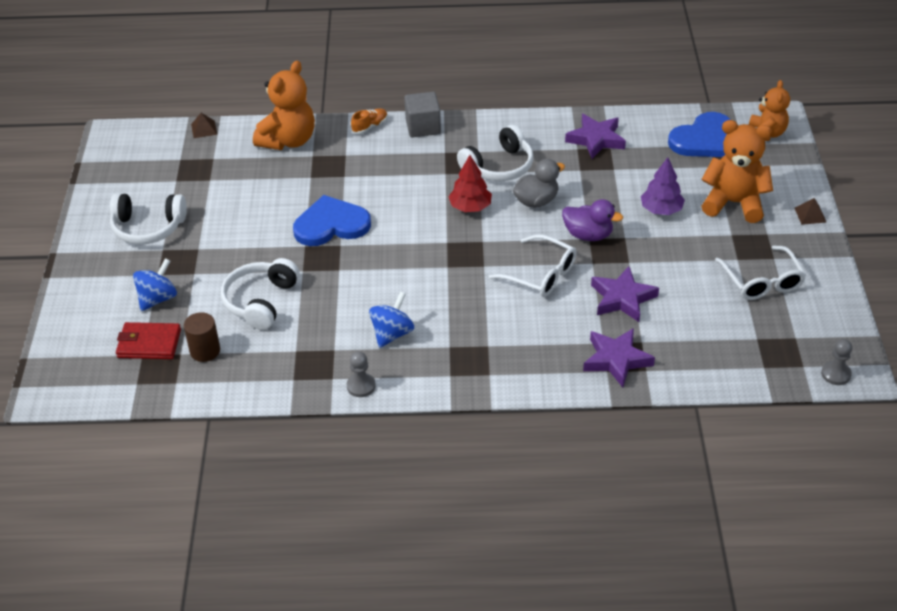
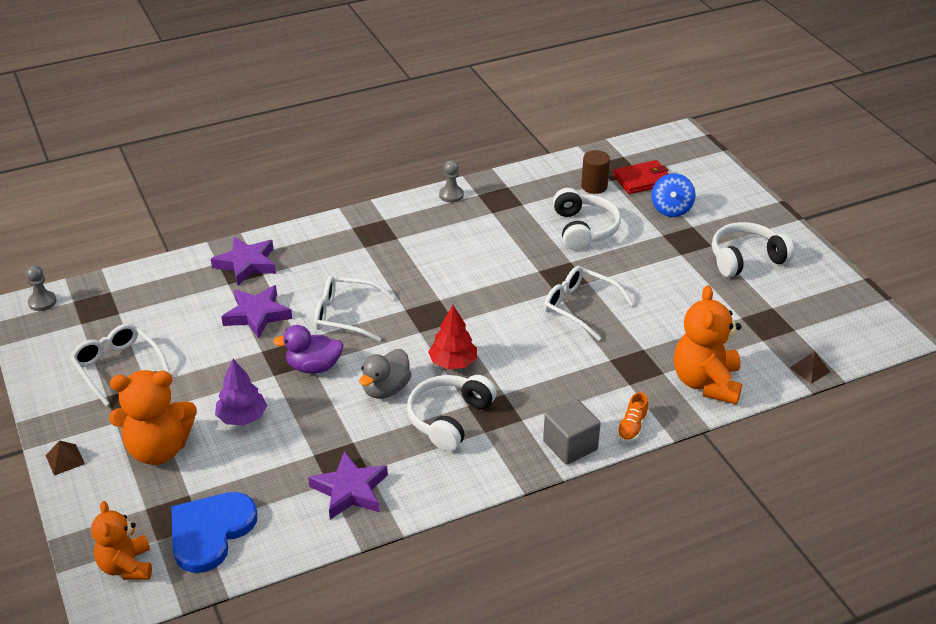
camera: 155 degrees right, 5 degrees down
(331, 224) = (579, 307): blue heart -> white glasses
(392, 333) = (452, 235): blue spinning top -> none

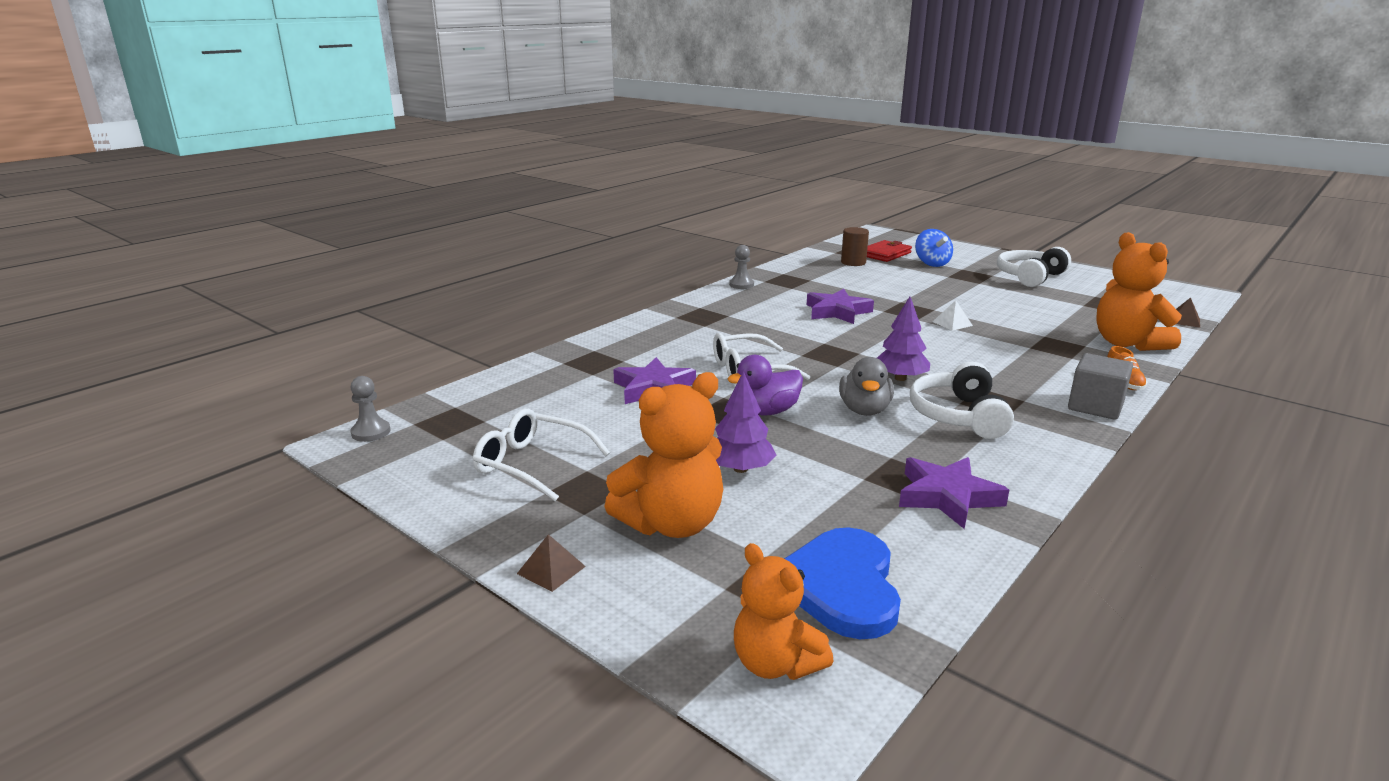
camera: 25 degrees left, 15 degrees down
(246, 264) = (596, 357): purple star -> purple star (837, 312)
(453, 363) = (900, 378): red tree -> purple tree
(579, 307) = (952, 323): white glasses -> white pyramid
(584, 229) = (882, 283): white headphones -> none

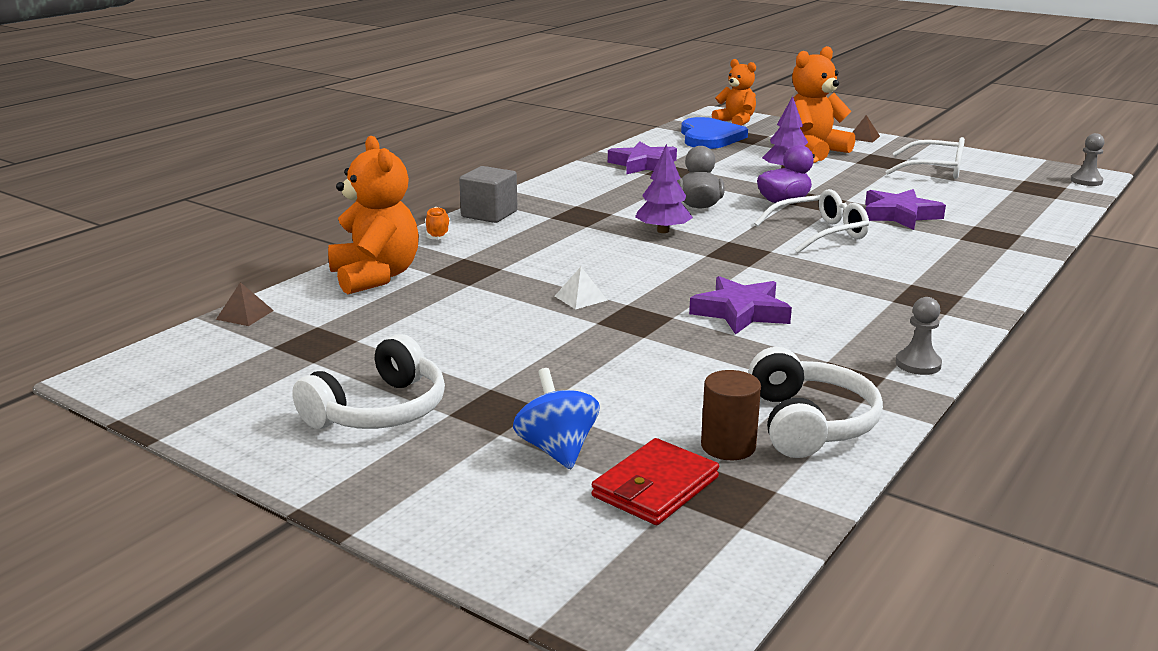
camera: 175 degrees right, 0 degrees up
(958, 416) = (617, 204): white headphones -> white headphones (809, 423)

